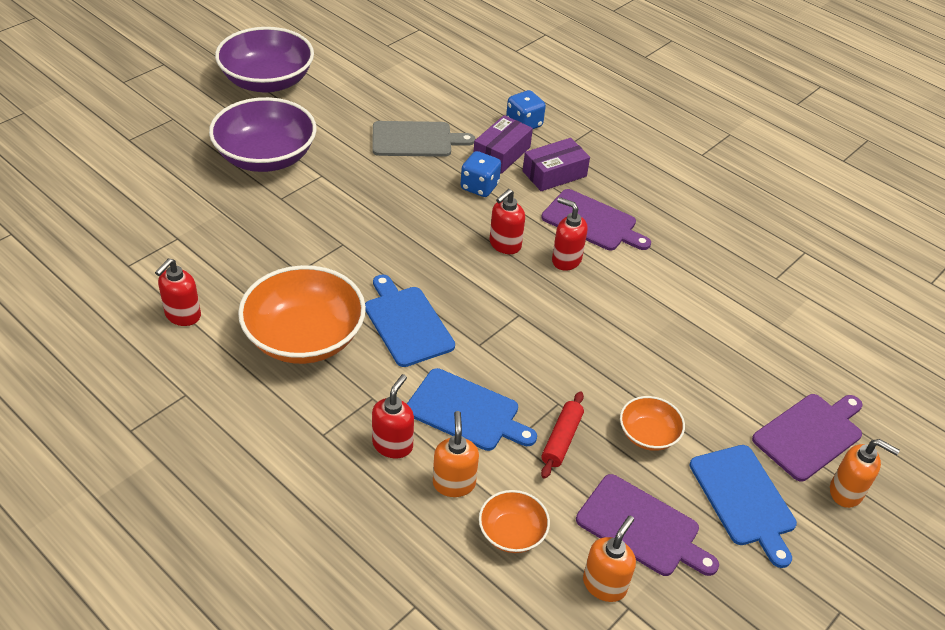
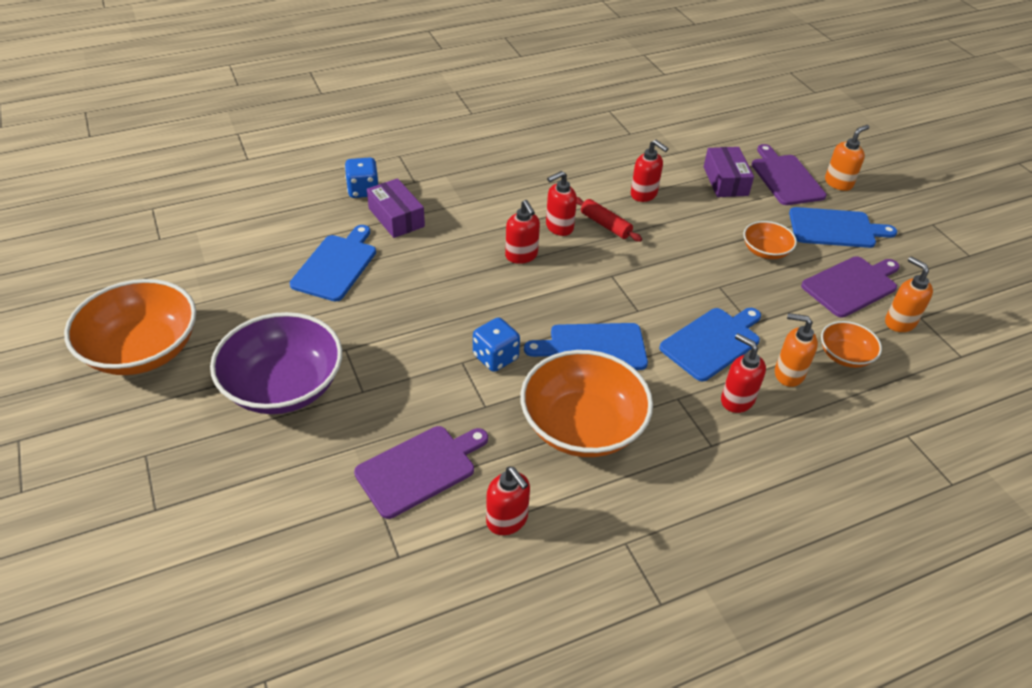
camera: 65 degrees left, 0 degrees up
(267, 81) = (143, 350): purple bowl -> orange bowl
(415, 140) = (336, 265): grey cutting board -> blue cutting board
(479, 187) = (434, 246): blue dice -> blue dice (495, 357)
(554, 174) = (445, 196): purple box -> purple box (725, 181)
(561, 439) = (758, 297): red rolling pin -> red rolling pin (605, 225)
(592, 222) = (520, 197): purple cutting board -> purple cutting board (419, 469)
(670, 312) = (644, 194): none -> red soap dispenser

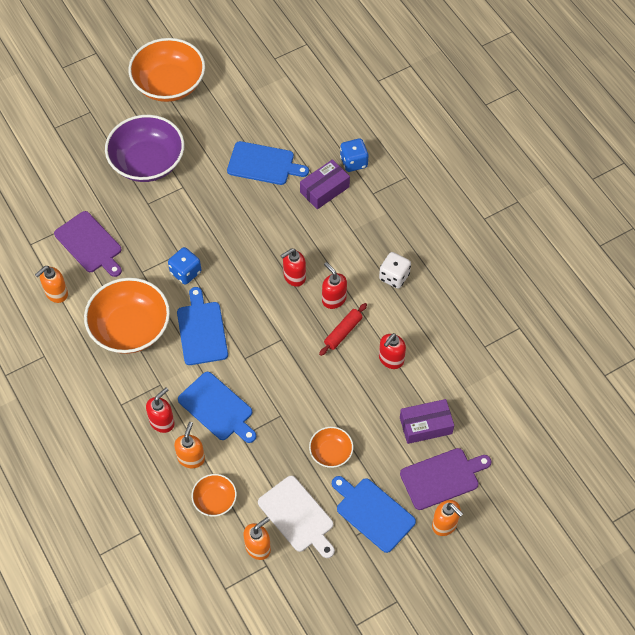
camera: 85 degrees right, 15 degrees up
(507, 520) = (56, 293): red soap dispenser -> orange soap dispenser
(535, 180) = (394, 276): none -> white dice
(835, 228) = (373, 513): blue cutting board -> blue cutting board turned 135 degrees clockwise
(851, 285) = (297, 516): purple cutting board -> white cutting board

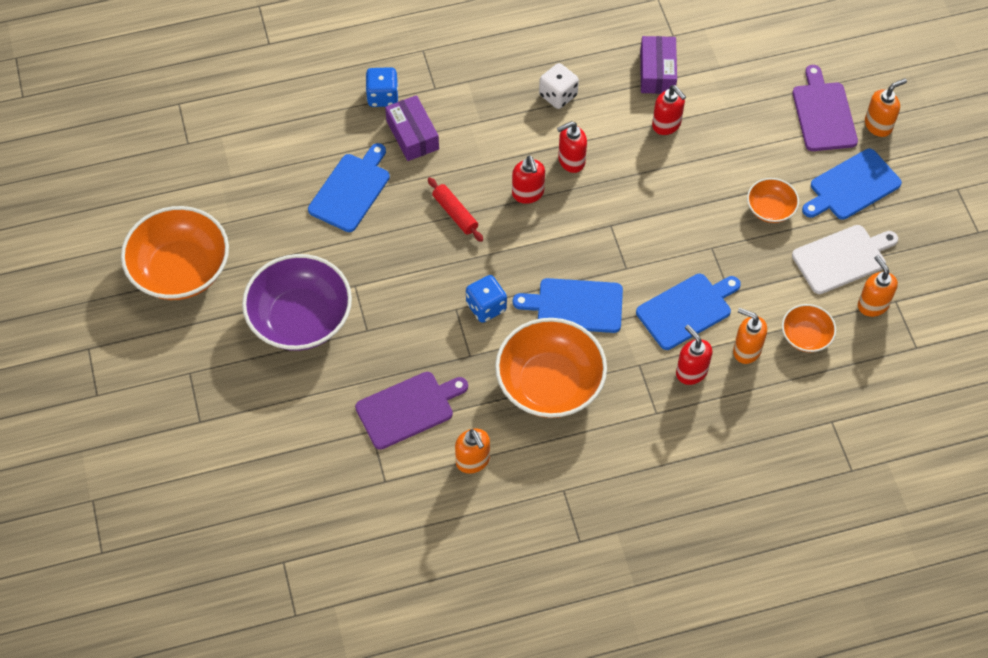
camera: 75 degrees left, 0 degrees up
(343, 332) = (618, 162): red rolling pin -> red rolling pin (455, 213)
(425, 425) = (757, 113): purple box -> purple box (657, 72)

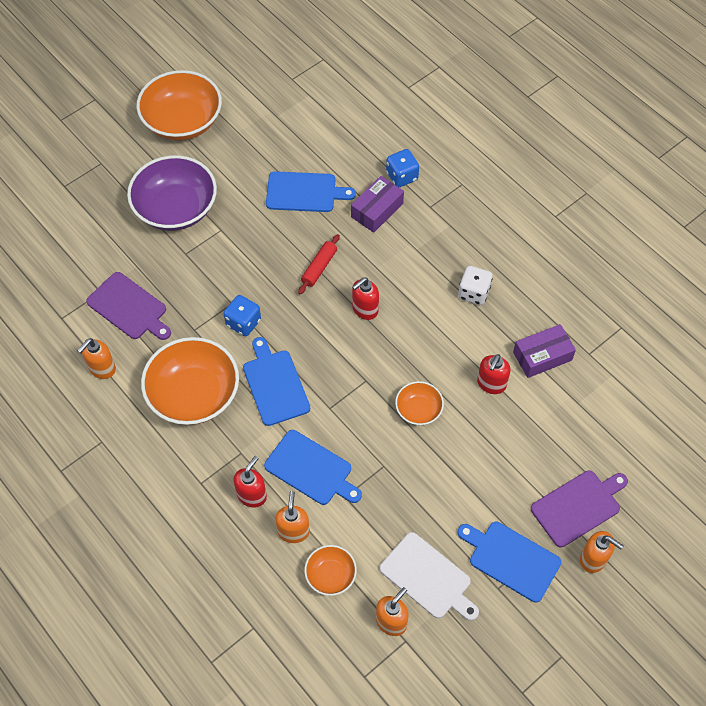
camera: 65 degrees right, 0 degrees up
(571, 161) = (413, 327): red soap dispenser -> none
(770, 209) = (449, 498): orange bowl -> orange bowl (418, 410)

